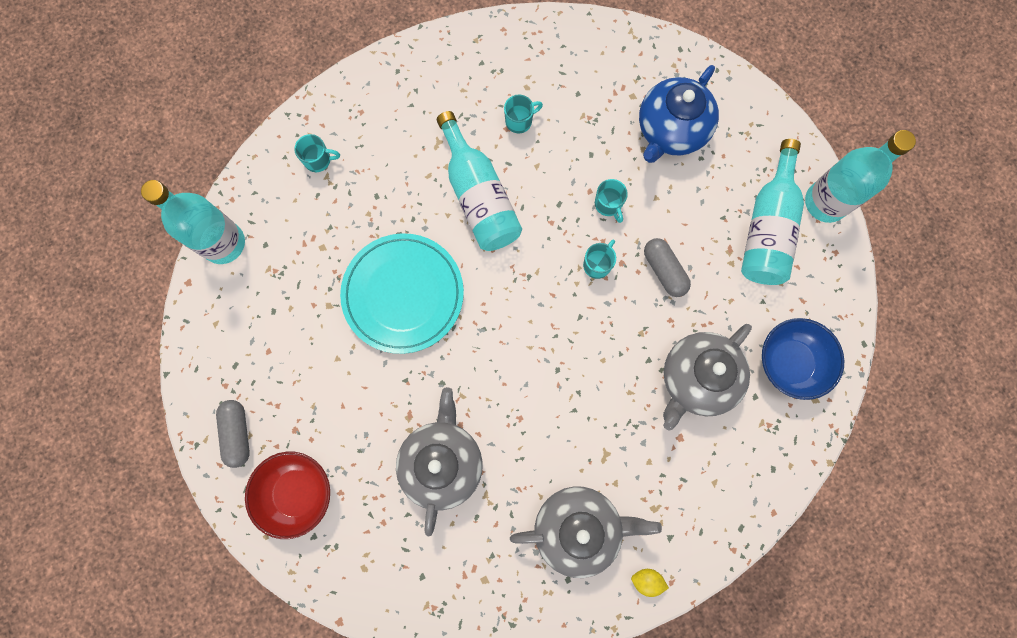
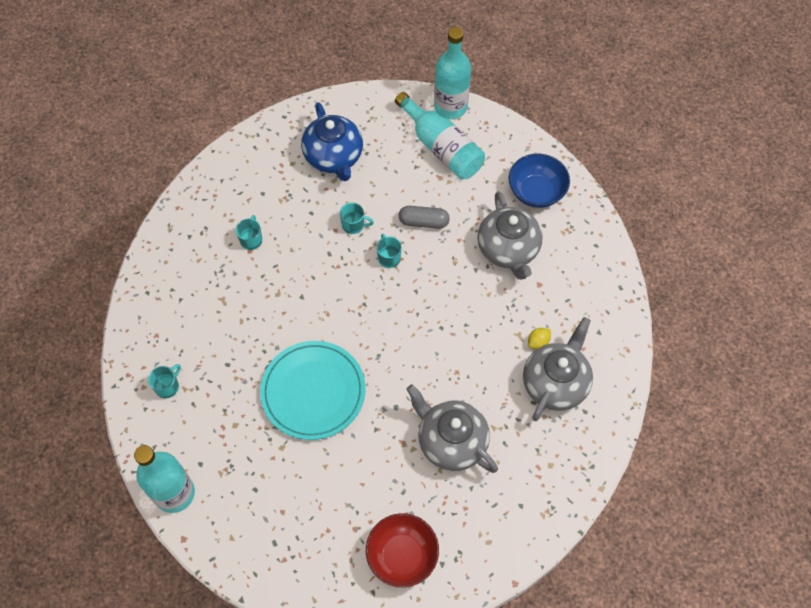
camera: 55 degrees left, 15 degrees down
(238, 433) = (327, 572): grey capsule -> none
(479, 196) = (283, 299): turquoise bottle -> none
(646, 580) = (617, 363): yellow lemon -> yellow lemon (538, 342)

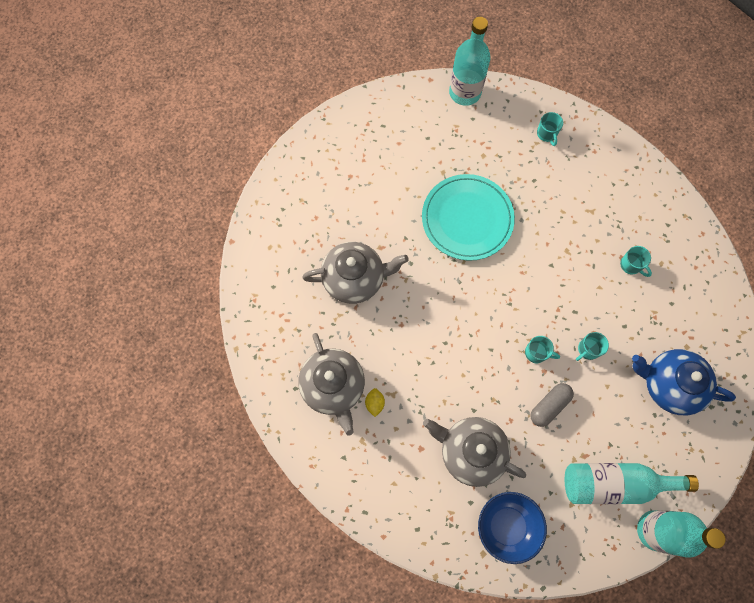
camera: 130 degrees right, 10 degrees up
(402, 555) = (309, 190): red bowl -> none

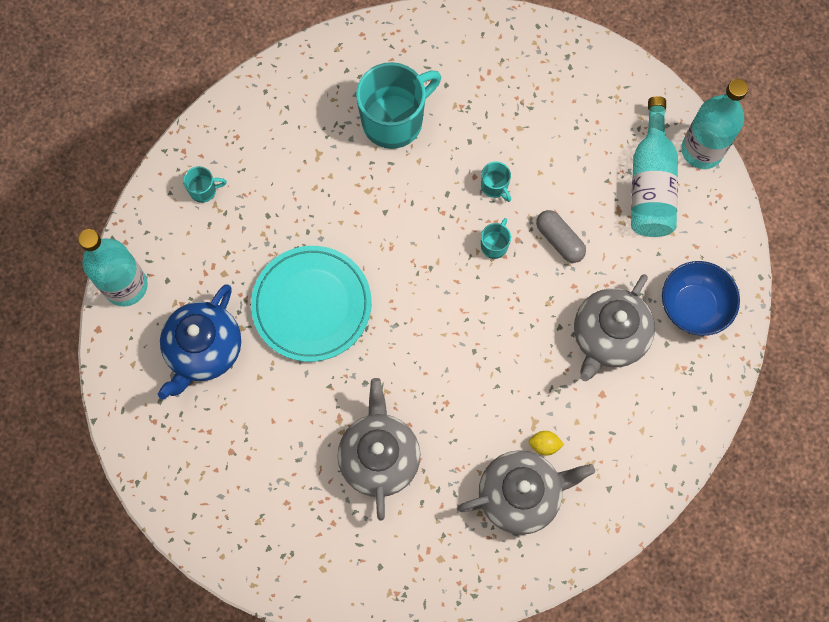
camera: 85 degrees left, 0 degrees up
(631, 265) = (394, 120): turquoise mug -> turquoise mug, size x2.30
(669, 384) = (542, 106): blue teapot -> blue teapot (204, 350)

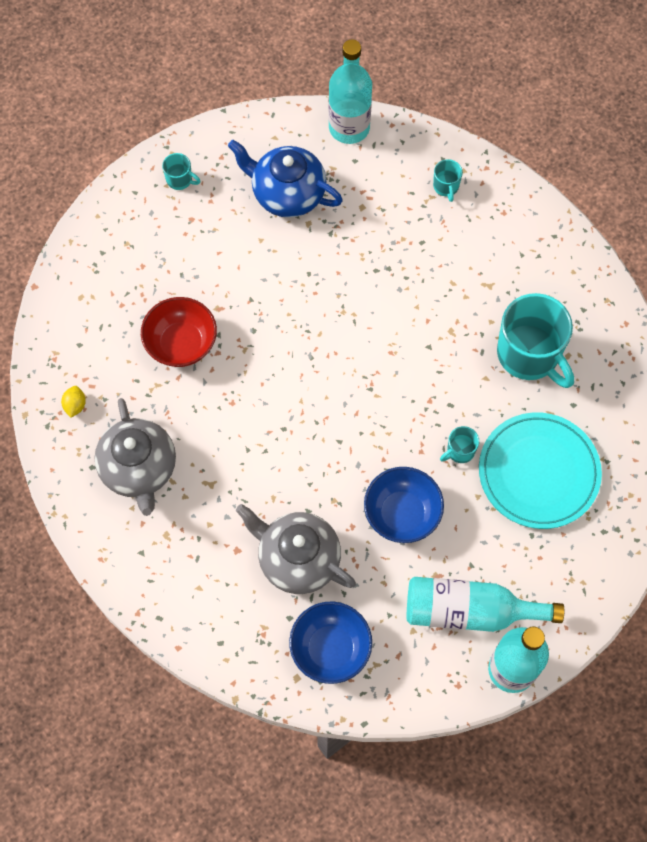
camera: 90 degrees right, 5 degrees down
(312, 305) = (331, 282): turquoise plate -> turquoise plate (538, 472)
(379, 457) = (181, 343): grey teapot -> red bowl
(494, 245) = (395, 449): turquoise mug -> turquoise mug (180, 180)
(544, 445) = (187, 492): yellow lemon -> yellow lemon (75, 405)
(559, 240) = (402, 513): grey capsule -> blue bowl

